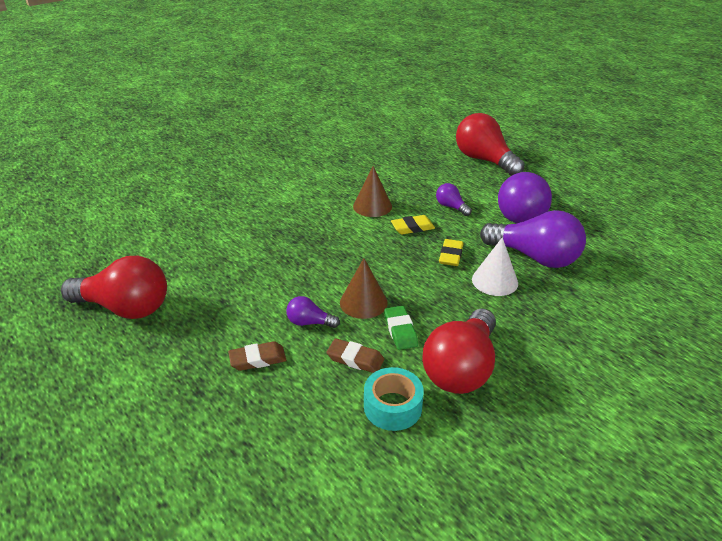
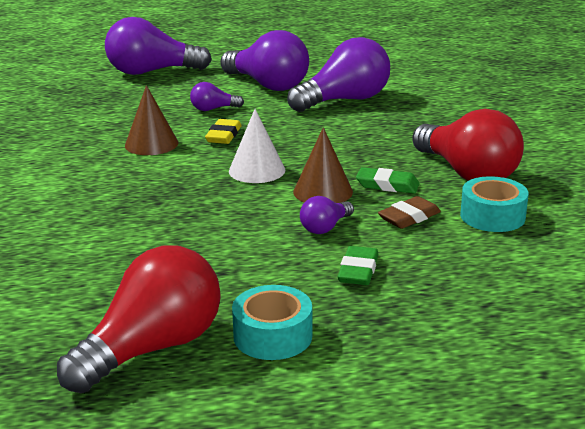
camera: 60 degrees left, 10 degrees down
(157, 349) = (273, 336): none -> turquoise tape
(257, 359) = (358, 271): brown eraser -> green eraser
(451, 255) = (296, 132): yellow eraser -> none
(484, 160) = (151, 72): red light bulb -> purple light bulb
(495, 281) = (359, 125): white cone -> white cone (257, 170)

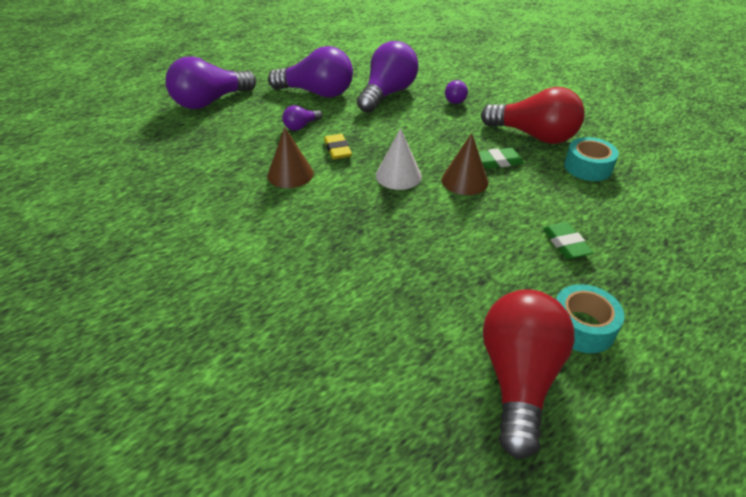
camera: 30 degrees left, 15 degrees up
(325, 227) = (502, 213): purple light bulb -> purple light bulb (455, 99)
(409, 217) = (543, 185): brown eraser -> none

